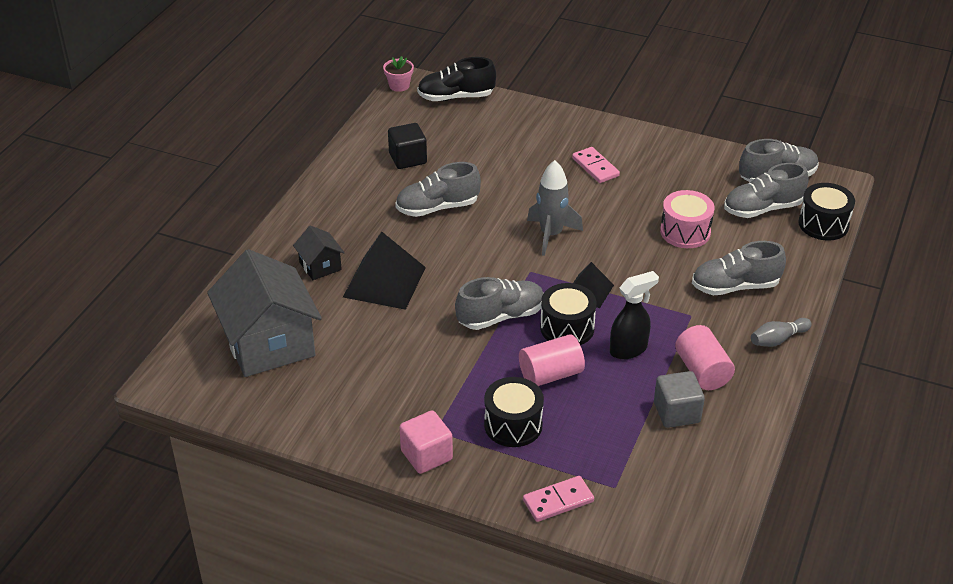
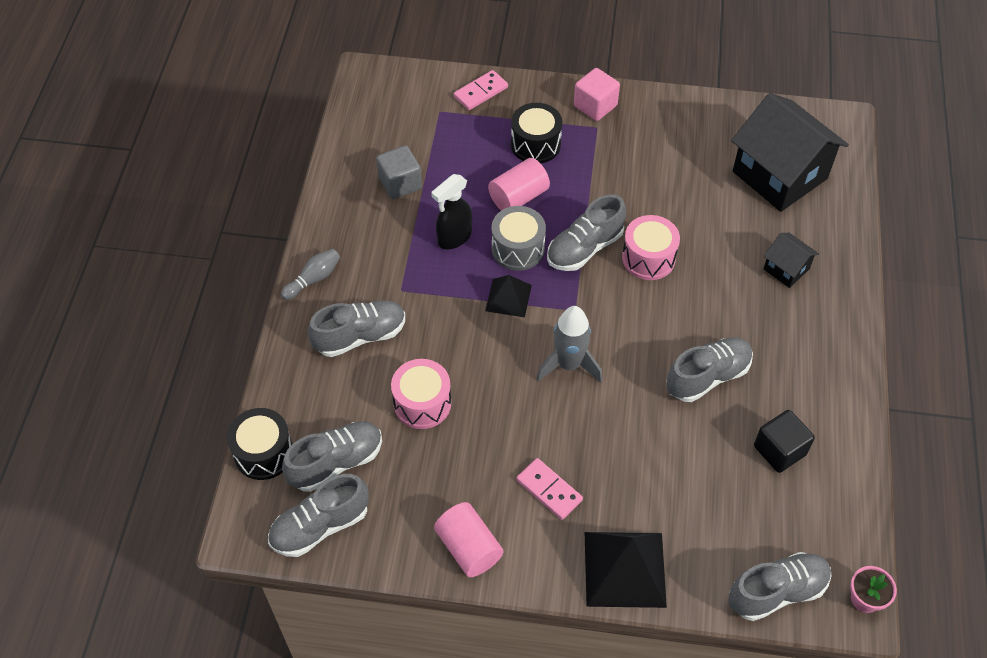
camera: 165 degrees right, 15 degrees up
(269, 343) = (779, 175): grey house -> black house
(384, 282) = (713, 264): black pyramid -> black pyramid (625, 569)
(443, 297) = (648, 258): none -> pink drum
(456, 97) = (777, 592): black shoe -> grey shoe
(567, 328) = (518, 249): black drum -> grey drum
(702, 371) = (382, 229): pink cylinder -> pink cylinder (469, 548)

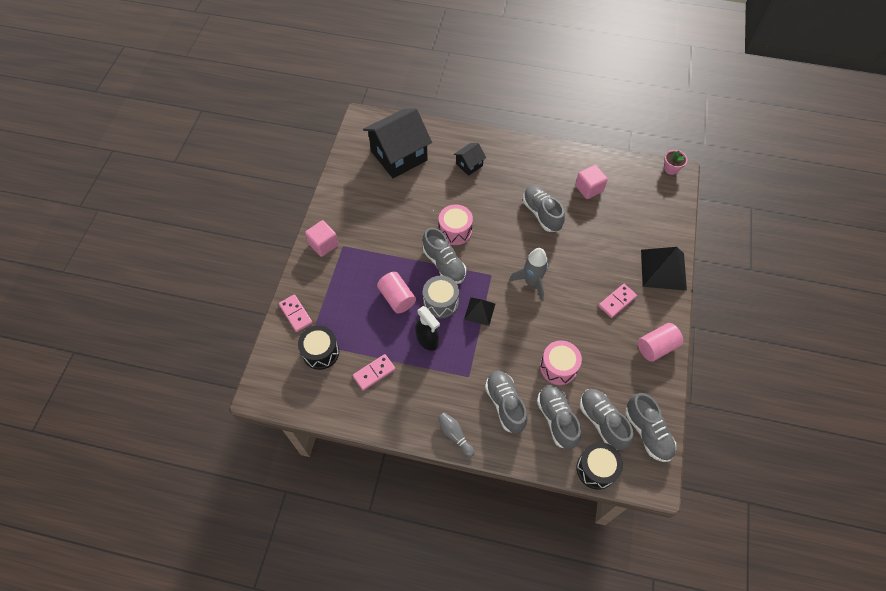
camera: 85 degrees left, 5 degrees up
(400, 183) = (374, 373): grey cube -> pink domino
(535, 144) = (352, 283): black drum -> black drum (321, 352)
(777, 592) = (670, 204): grey shoe -> grey shoe (556, 419)
(779, 450) = (588, 188): black cube -> pink cube

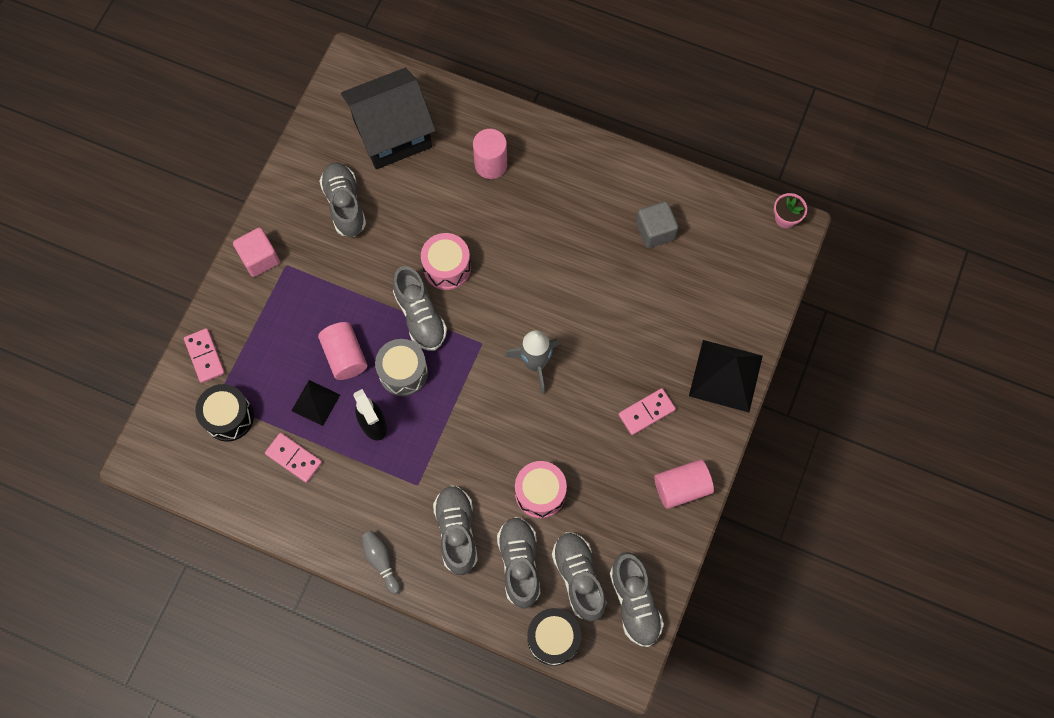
camera: 10 degrees right, 10 degrees up
(374, 373) = (294, 458): pink domino -> pink domino turned 60 degrees clockwise
(469, 165) = (491, 164): black house -> pink cylinder
(479, 311) = (453, 394): black pyramid -> black pyramid (316, 402)
(541, 213) = (576, 260): grey shoe -> grey shoe (345, 205)
(588, 188) = (655, 231): pink cube -> grey cube

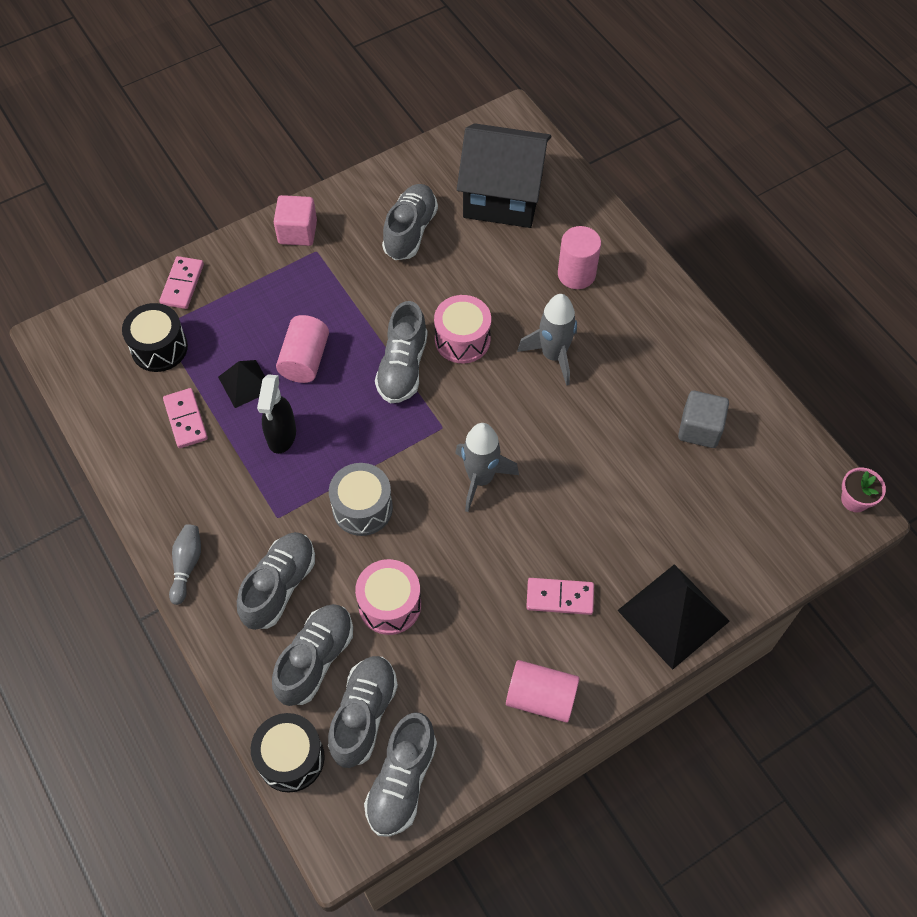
camera: 35 degrees right, 10 degrees down
(403, 372) = (346, 407): grey drum -> grey drum (362, 508)
(519, 239) = (553, 355): none -> grey rocket

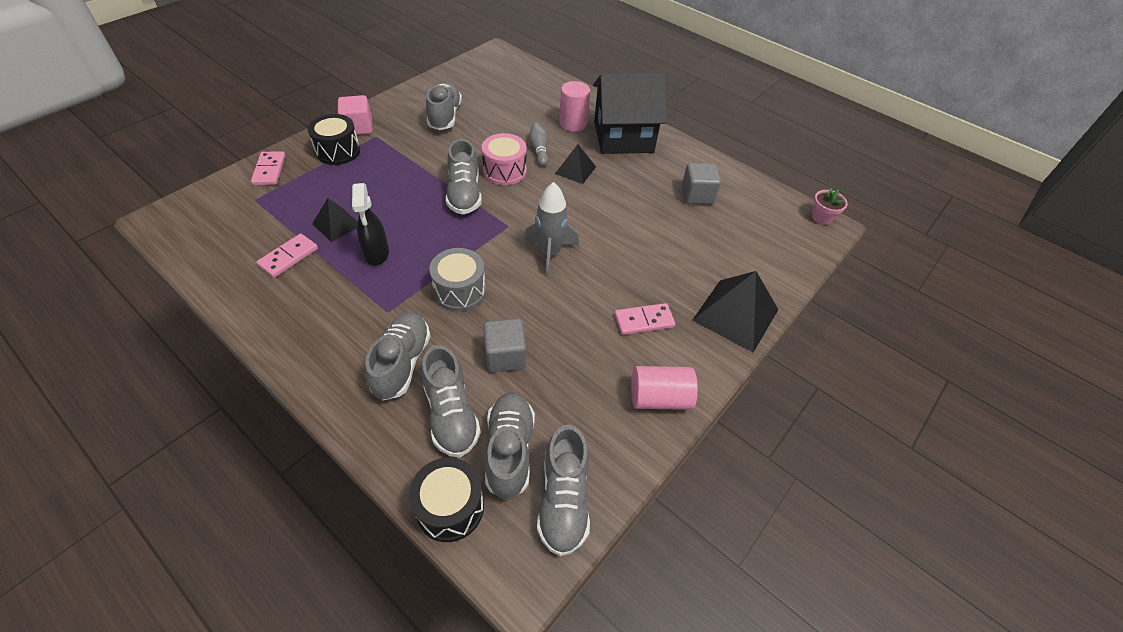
camera: 20 degrees left, 10 degrees down
(159, 348) = (256, 213): black drum -> black drum (338, 151)
(185, 419) = (288, 257): pink domino -> pink domino turned 75 degrees clockwise
(187, 565) = (310, 365): grey bowling pin -> grey bowling pin (539, 150)
(305, 360) = (384, 201): pink cylinder -> none
(315, 659) = (451, 414): grey shoe -> grey shoe turned 150 degrees clockwise
(389, 604) = (505, 356): pink drum -> grey cube
(503, 196) = (505, 90): black house -> black house (623, 137)
(553, 355) = (575, 170): grey rocket -> black pyramid

